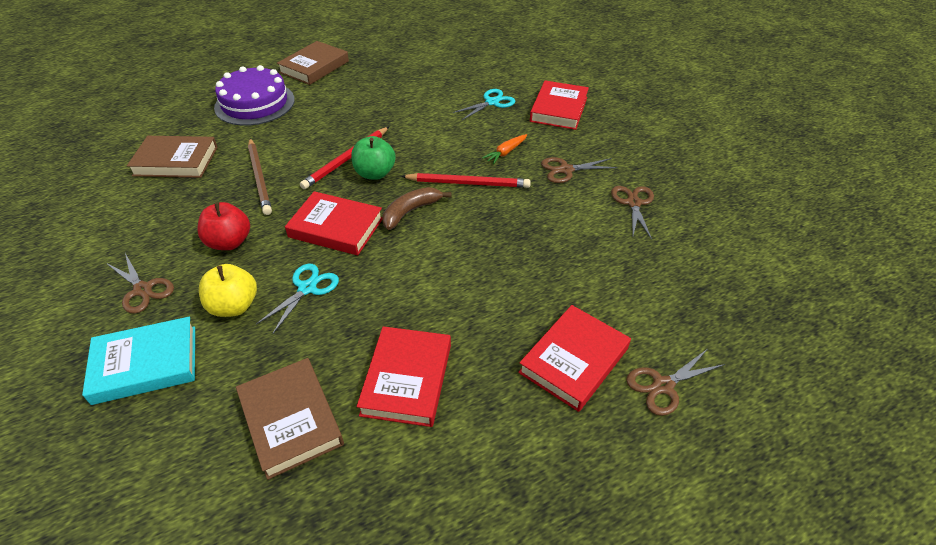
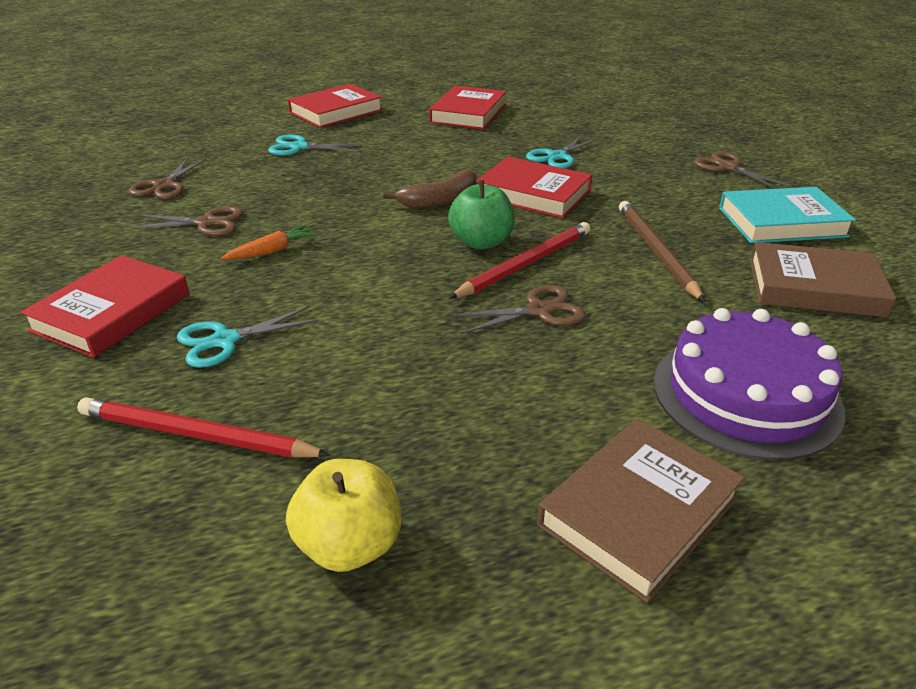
camera: 170 degrees left, 10 degrees down
(145, 364) = (683, 132): turquoise book -> turquoise book (782, 222)
(229, 242) = (658, 192): red apple -> none
(234, 306) = (625, 152): yellow apple -> yellow apple (349, 545)
(291, 420) = (554, 106): brown book -> none
(468, 183) = (352, 220): red pencil -> red pencil (196, 435)
(565, 273) = (299, 147): none -> turquoise scissors
(663, 386) = (282, 100): brown scissors -> brown scissors (538, 310)

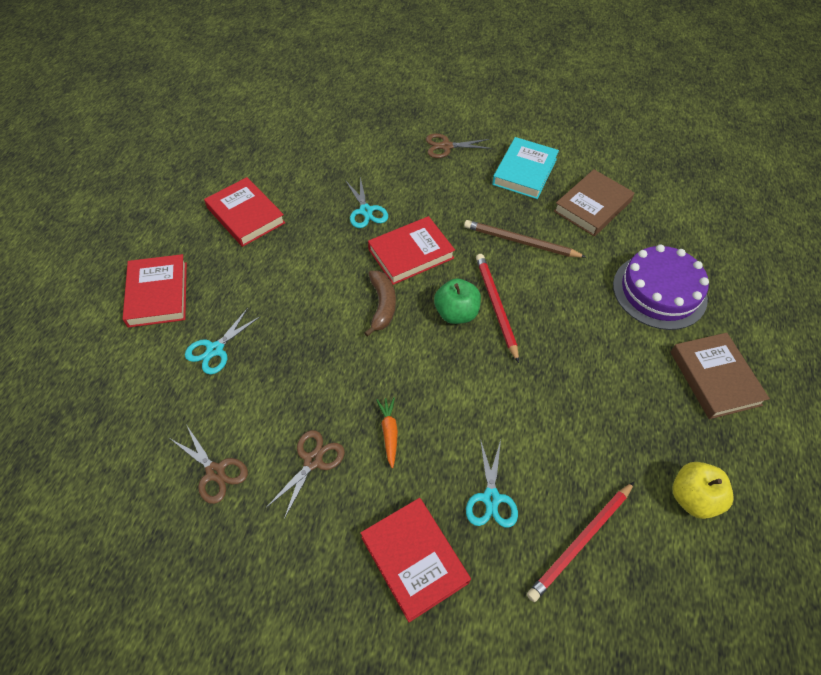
camera: 60 degrees left, 20 degrees up
(538, 310) = (548, 328): brown scissors -> none

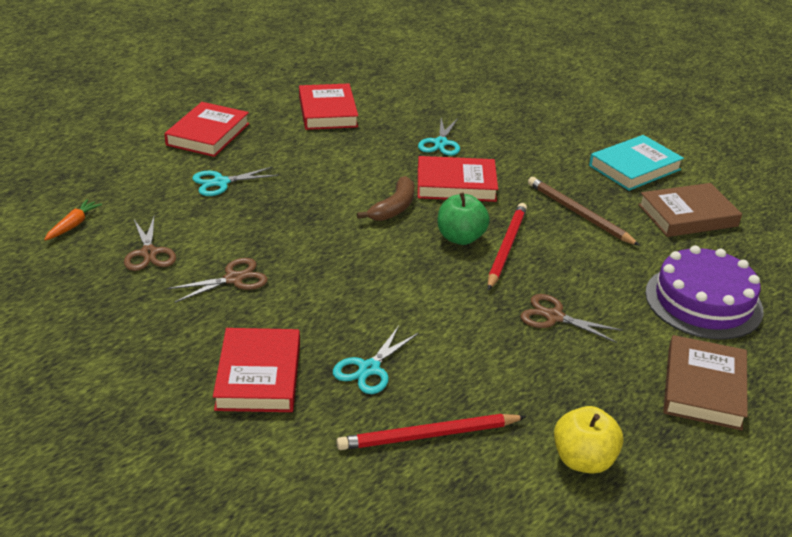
camera: 30 degrees right, 20 degrees down
(389, 433) = (317, 289): orange carrot -> orange carrot (73, 225)
(446, 146) = (566, 126): brown scissors -> brown scissors (554, 317)

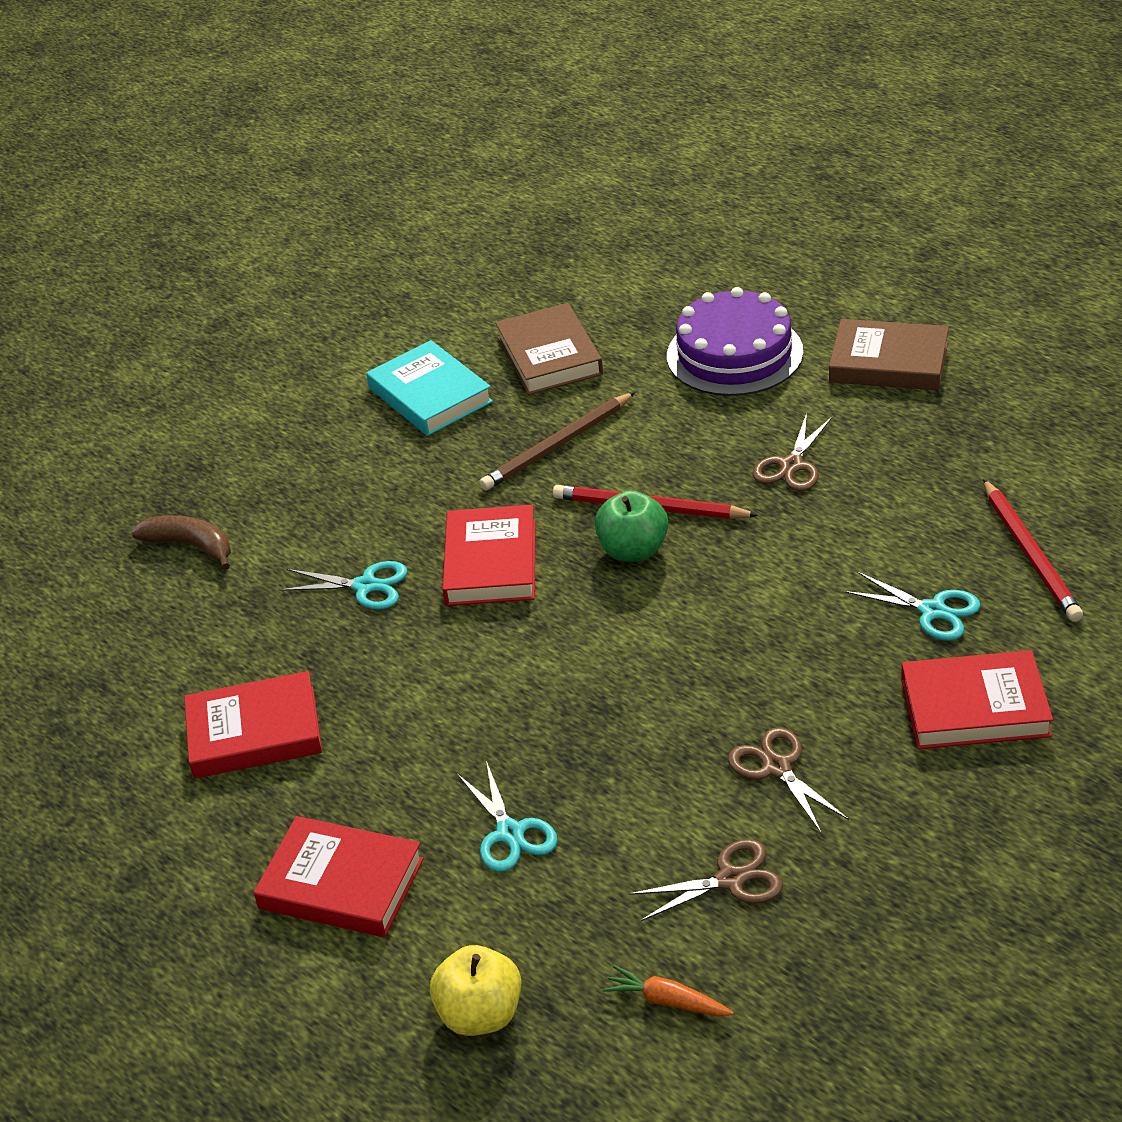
camera: 85 degrees left, 5 degrees up
(394, 208) = (564, 622): brown banana -> brown banana (191, 546)
(583, 460) = (1028, 444): yellow apple -> yellow apple (480, 1014)

